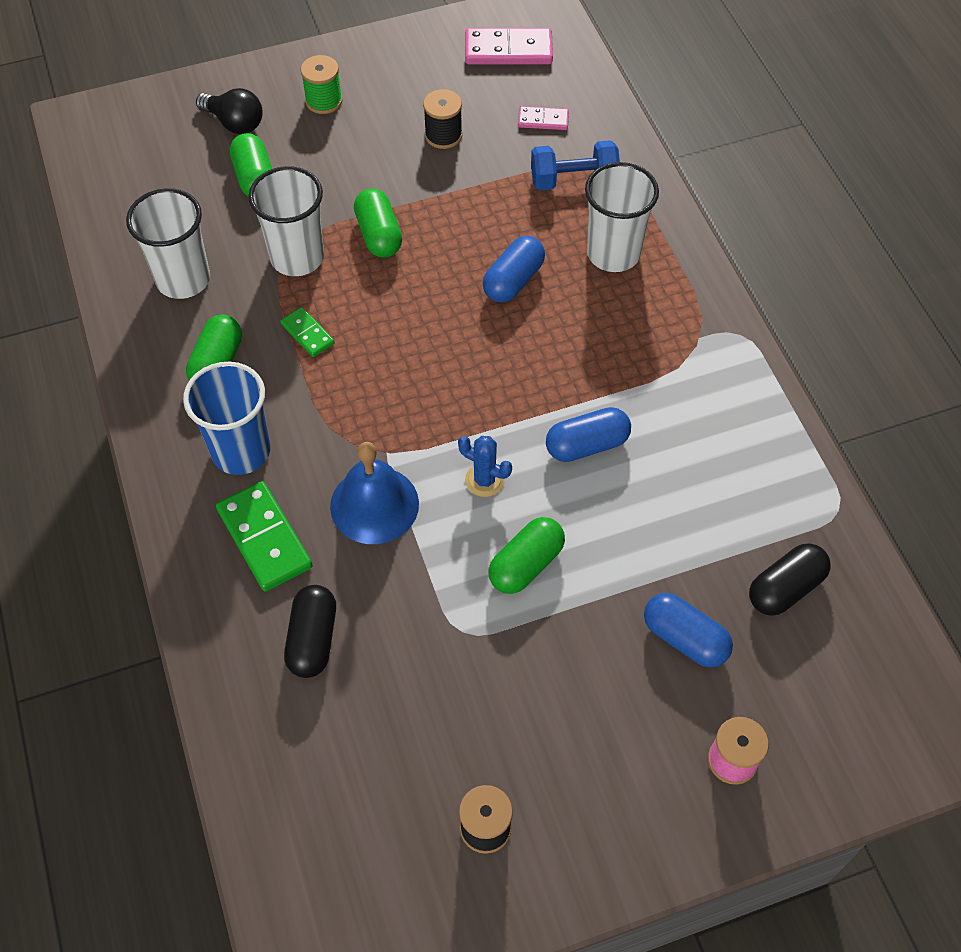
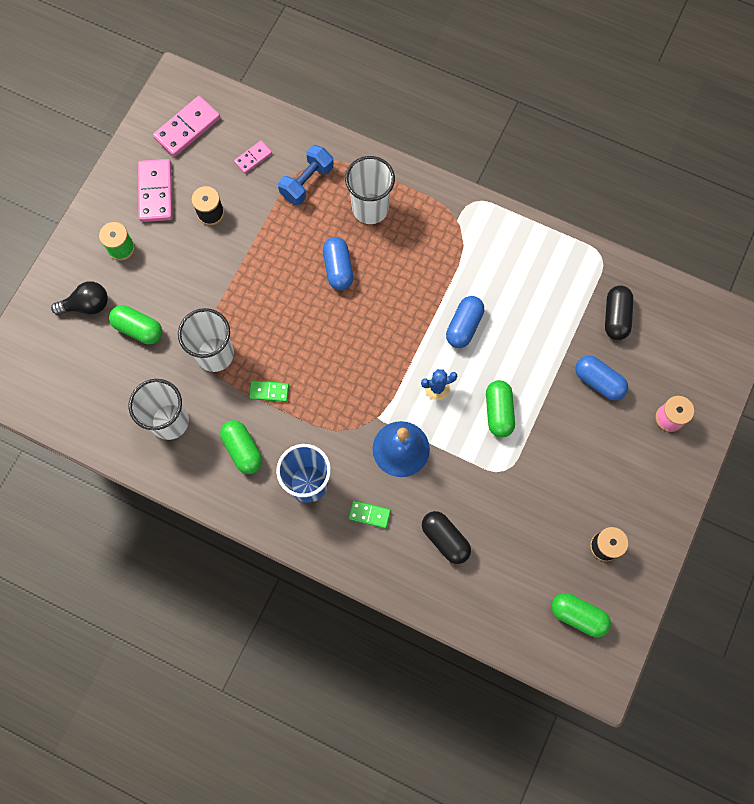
camera: 45 degrees left, 15 degrees up
(264, 538) = (369, 514): green domino -> green domino, size x0.55
(379, 235) = (242, 303): green capsule -> green capsule (578, 615)
(413, 80) = (156, 192): none -> pink domino
(684, 638) = (598, 381): blue capsule -> blue capsule turned 45 degrees clockwise

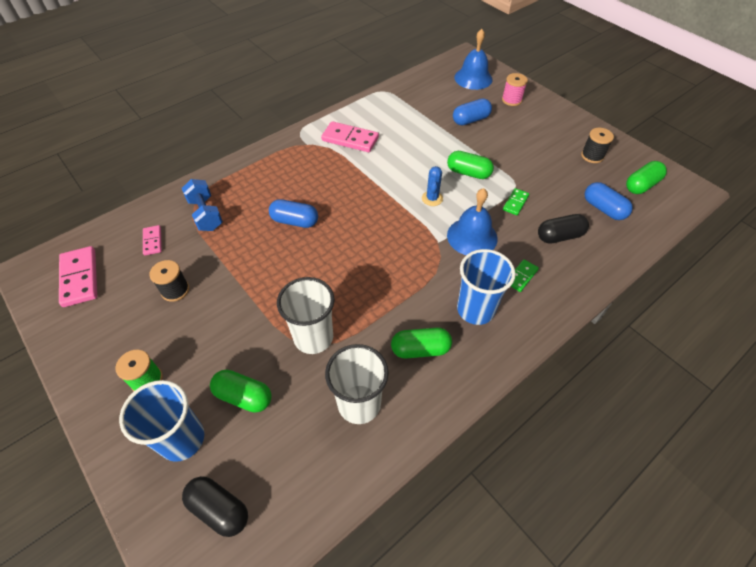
camera: 65 degrees left, 20 degrees down
(87, 305) = (182, 439): black light bulb -> blue cup
(138, 329) = (243, 396): green capsule -> green capsule turned 60 degrees clockwise
(156, 192) = (117, 326): pink domino -> pink domino (350, 139)
(269, 391) = (374, 307): green domino -> green domino (515, 203)
(370, 208) = (260, 185): white cup -> none
(464, 326) = (391, 168): blue capsule -> blue capsule (603, 209)
(615, 317) = (429, 98): black capsule -> black capsule (219, 509)
(692, 354) = (473, 78): none -> blue bell

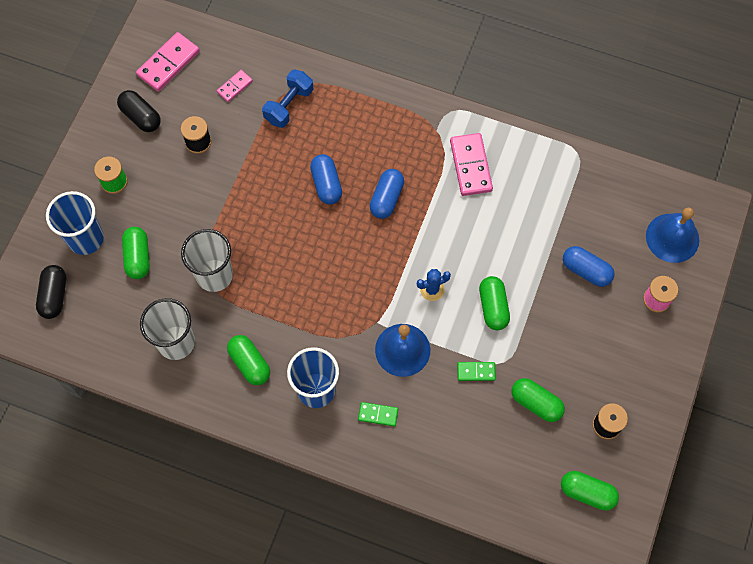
camera: 60 degrees right, 15 degrees up
(558, 182) = (536, 403): none -> green capsule
(559, 236) = (453, 431): black capsule -> black capsule (141, 117)
(603, 209) = (522, 463): blue capsule -> blue capsule (386, 198)

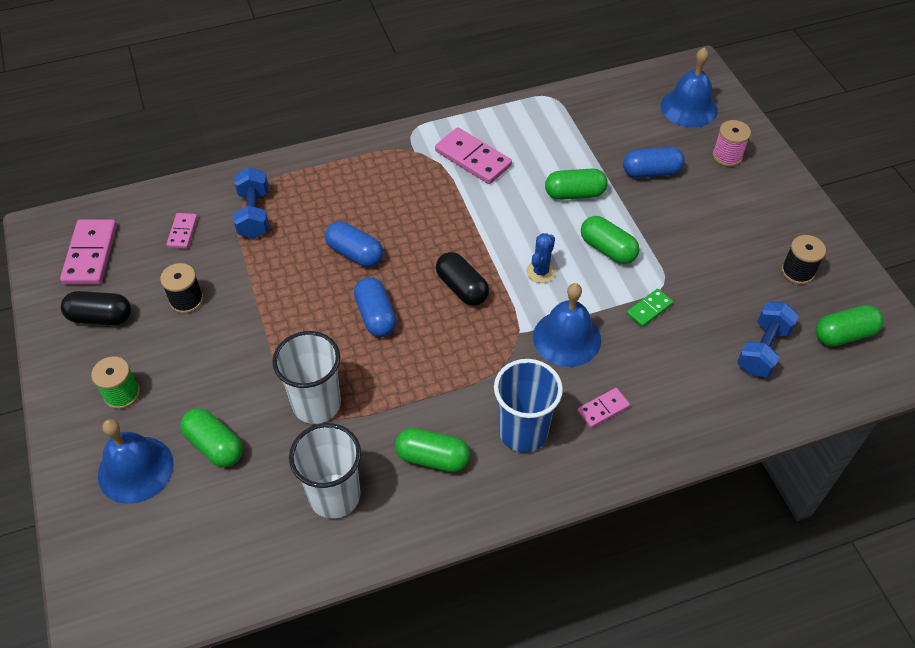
camera: 40 degrees left, 15 degrees down
(54, 296) = (146, 553): black capsule -> black capsule (462, 288)
(86, 238) = (135, 469): blue cup -> blue bell
(378, 414) = (603, 409): green domino -> pink domino
(386, 198) = (424, 229): blue capsule -> blue capsule (376, 316)
(520, 458) = (763, 349): none -> blue dumbbell
(536, 403) = (725, 296): green capsule -> green capsule (574, 194)

